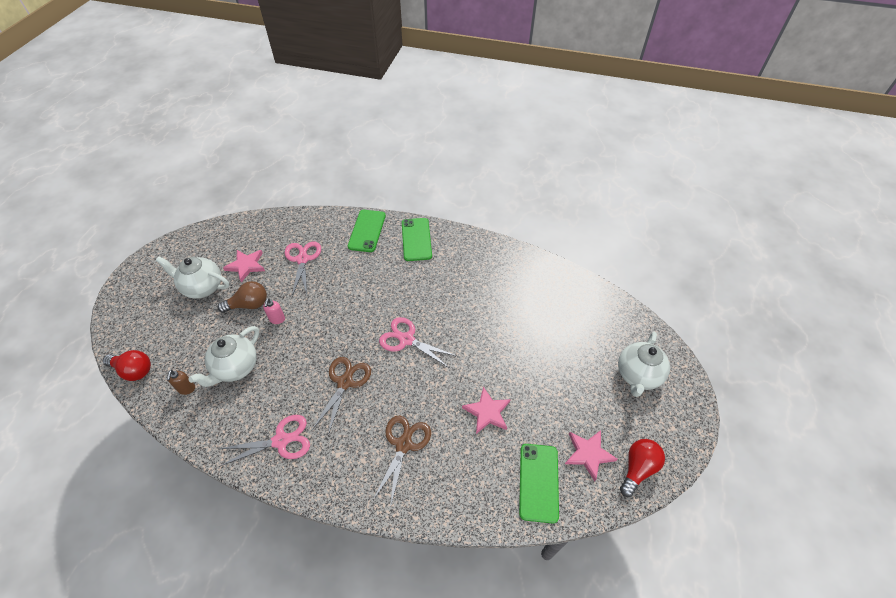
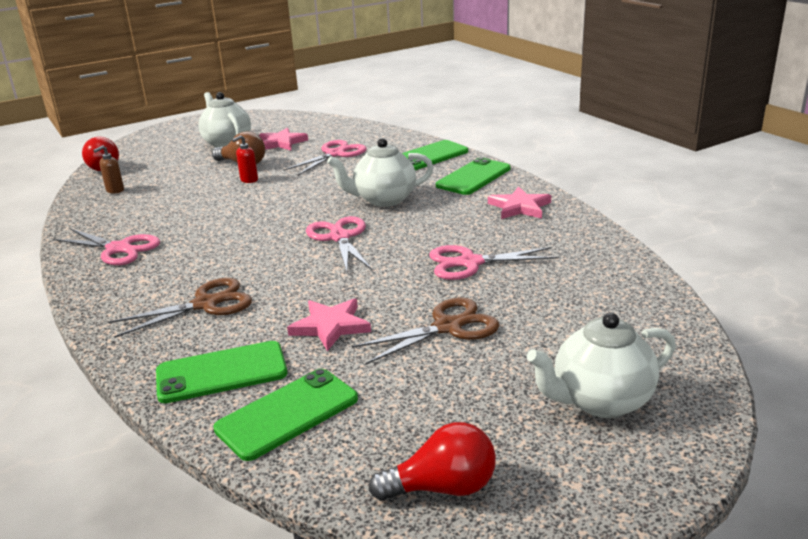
camera: 45 degrees right, 25 degrees down
(236, 368) = (167, 194): white teapot -> white teapot (384, 200)
(277, 319) = (249, 180): pink soap dispenser -> red soap dispenser
(345, 382) = (232, 239): brown scissors -> brown scissors (448, 327)
(477, 483) = (221, 372): none -> green phone
(496, 318) = (470, 263): none -> pink scissors
(588, 454) = (394, 430): pink star -> pink star (520, 207)

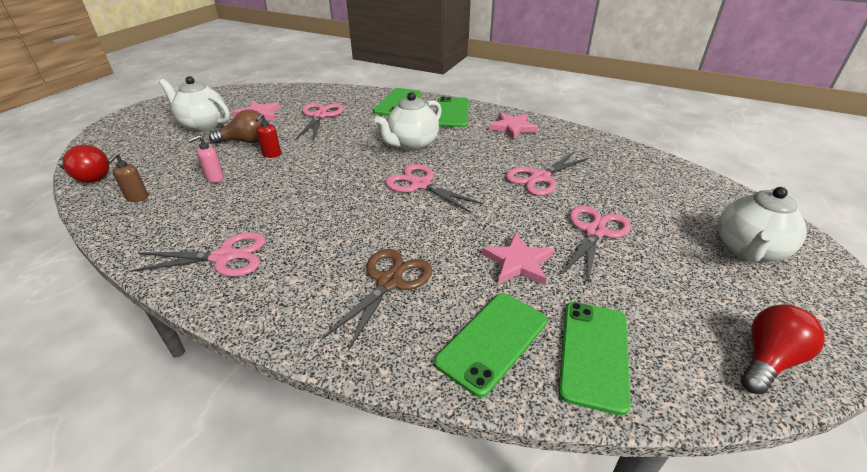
camera: 35 degrees left, 10 degrees up
(182, 189) = (214, 178): none -> pink soap dispenser
(448, 327) = (595, 232): brown scissors -> pink scissors

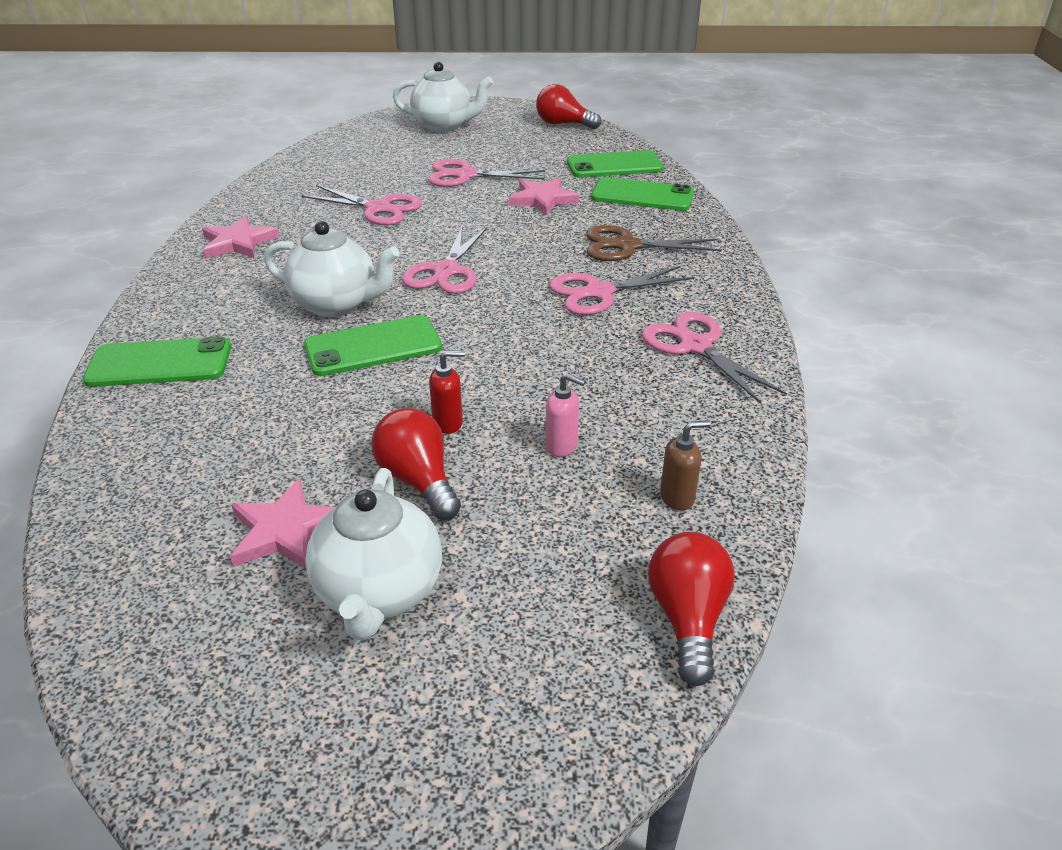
camera: 115 degrees left, 0 degrees up
(246, 141) = (418, 480): brown light bulb -> red light bulb
(320, 116) = (257, 436): pink scissors -> pink scissors (599, 292)
(452, 112) = (193, 299): green phone -> green phone (373, 346)

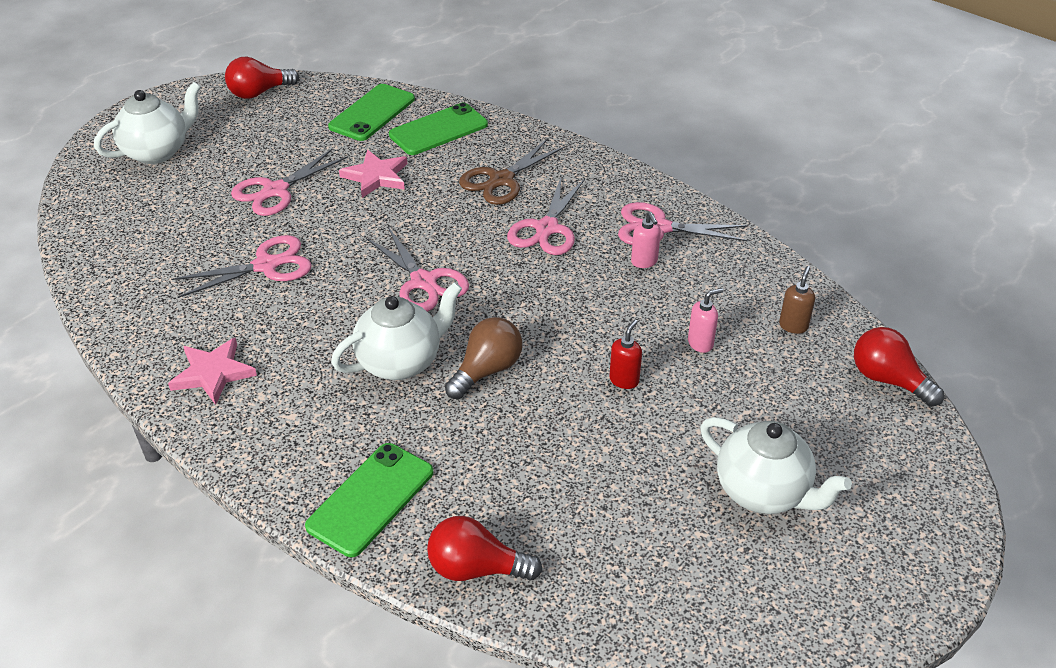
camera: 50 degrees left, 5 degrees up
(285, 530) = (663, 510): pink star -> none
(373, 346) = (487, 370): green phone -> brown light bulb
(418, 480) = (671, 424): red light bulb -> red light bulb (476, 568)
(633, 360) = (644, 262): none -> pink soap dispenser

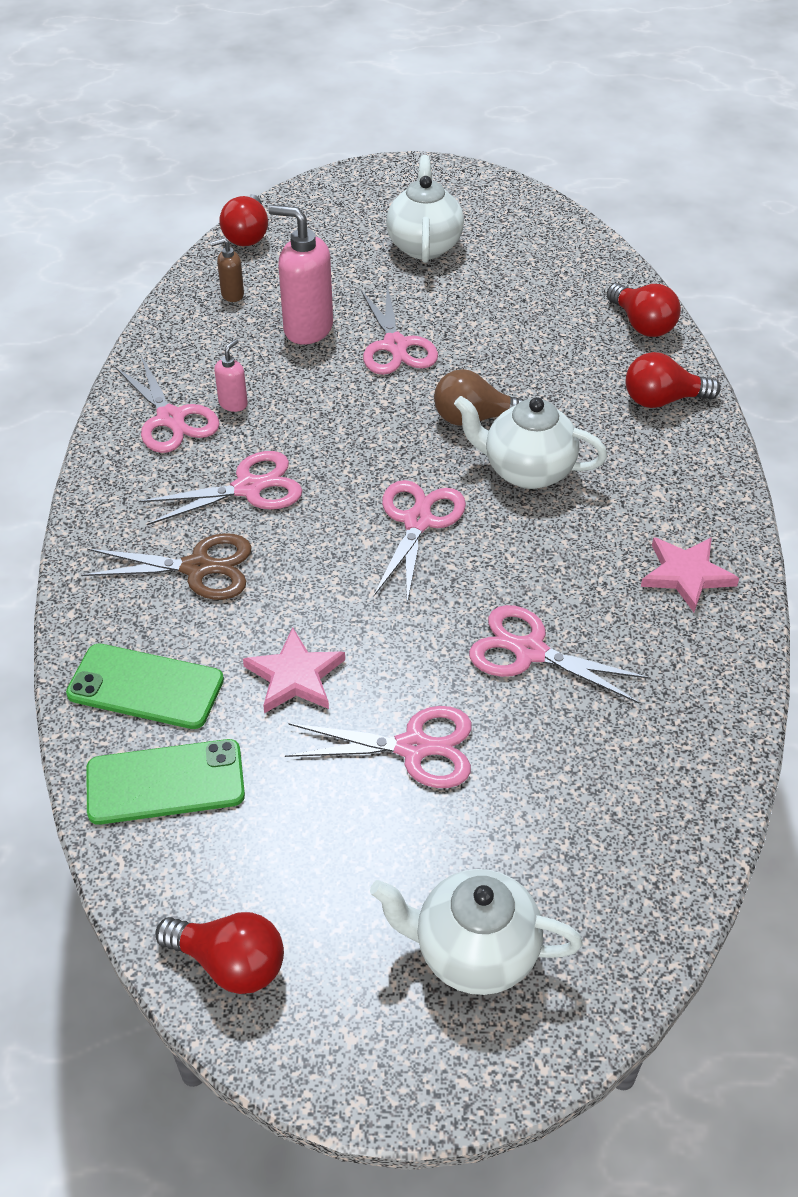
camera: 130 degrees left, 5 degrees up
(371, 499) = (662, 400): green phone -> red light bulb
(624, 380) = (395, 346): red soap dispenser -> pink scissors
(700, 343) = (307, 328): pink soap dispenser -> pink soap dispenser, size x2.02

